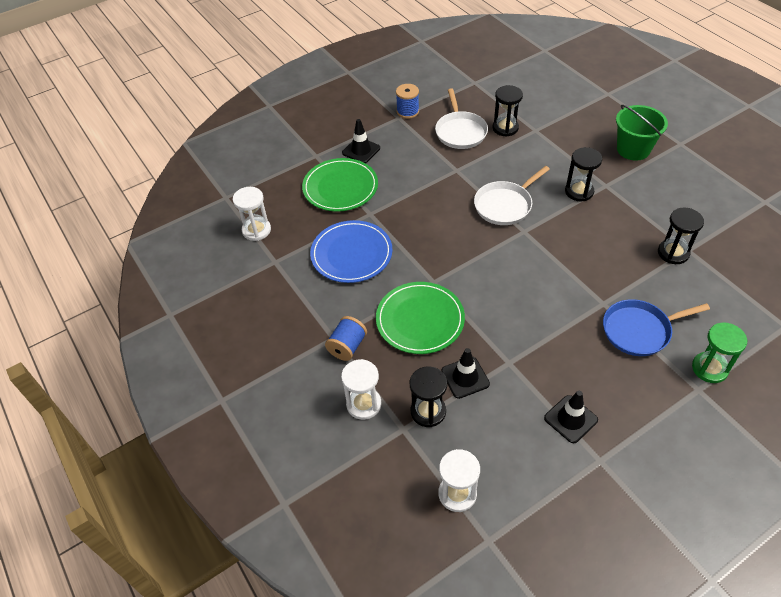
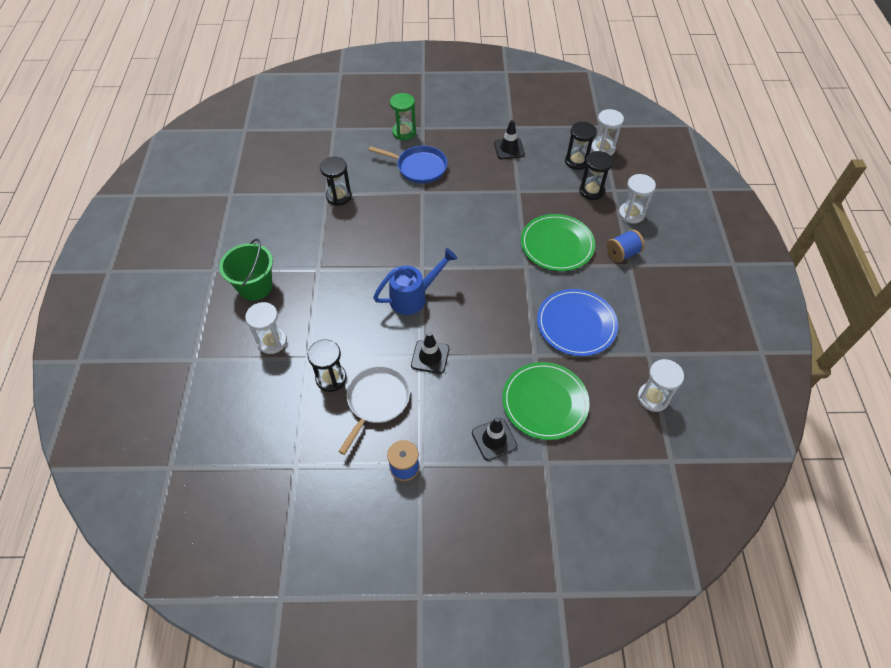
camera: 150 degrees left, 5 degrees up
(465, 377) = (553, 196): black traffic cone -> black traffic cone (430, 357)
(505, 205) = (414, 297): white pan -> blue watering can
(572, 126) = (272, 341): none -> white hourglass
(579, 191) = (344, 275): black hourglass -> black hourglass (577, 161)

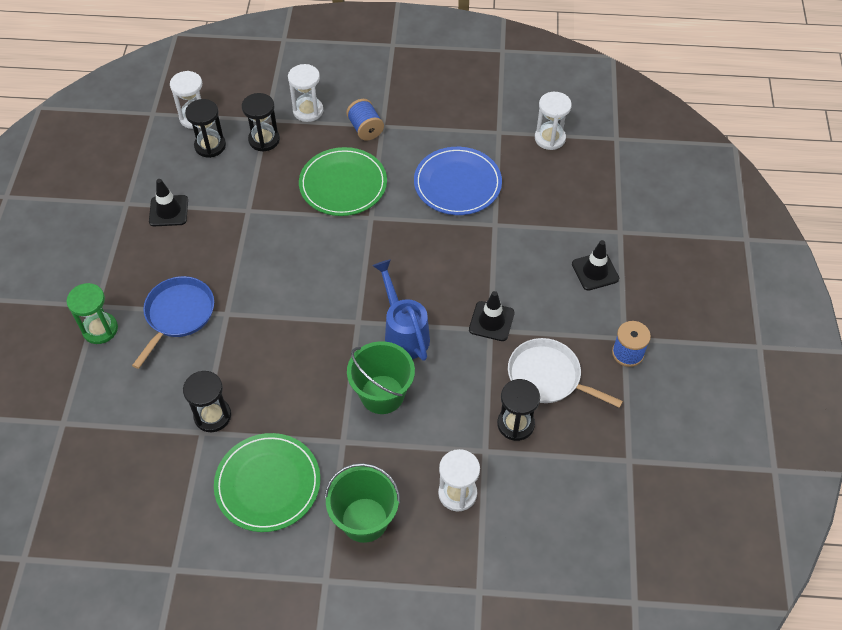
camera: 85 degrees left, 0 degrees up
(357, 288) = (382, 394): none -> green bucket
(545, 402) = (552, 224): green plate -> green plate (268, 484)

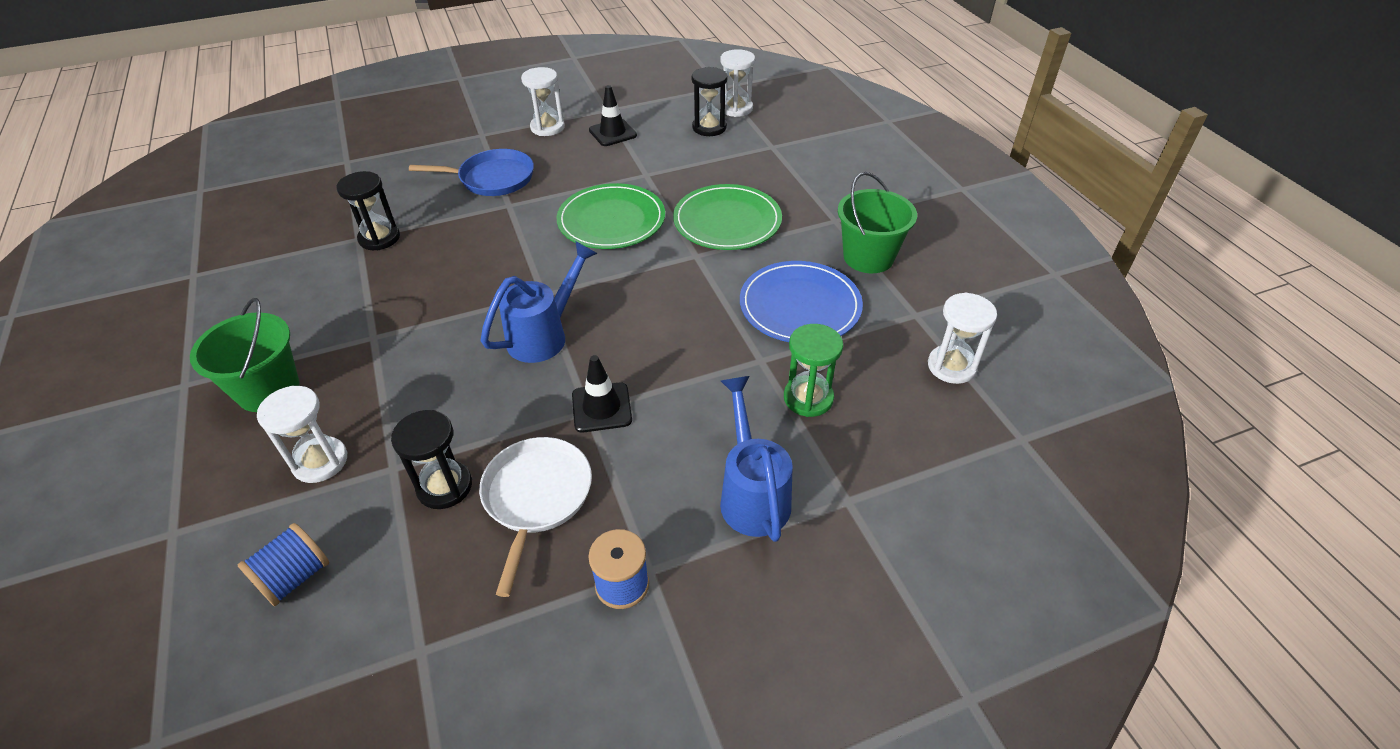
camera: 65 degrees right, 10 degrees down
(100, 329) = (456, 145): green hourglass -> green hourglass (808, 398)
(264, 140) = (744, 153): black hourglass -> none
(268, 484) = (304, 301): green plate -> green plate (611, 220)
(308, 111) = (807, 166): white hourglass -> white hourglass (547, 127)
(365, 129) = (819, 210): blue spool -> blue spool (295, 577)
(382, 394) = (448, 346): green bucket -> green bucket (868, 257)
(595, 271) = (752, 493): black traffic cone -> blue watering can

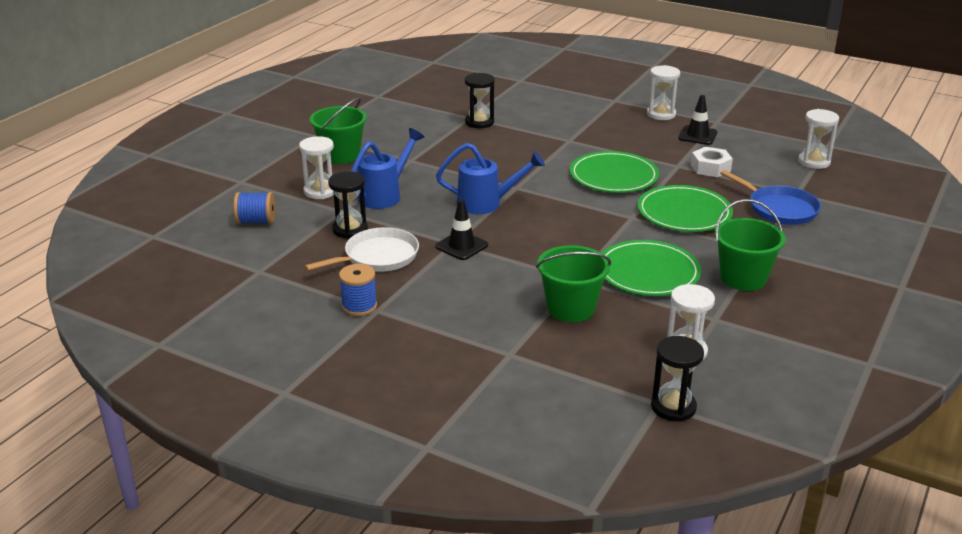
camera: 50 degrees right, 15 degrees down
(493, 178) = (583, 124): blue pan -> blue pan (779, 209)
(674, 161) = (710, 168): none -> white nut
(709, 127) = (771, 163): black hourglass -> black hourglass (673, 407)
(752, 493) = (470, 319): blue watering can -> blue watering can (385, 195)
(800, 306) = (648, 272): blue plate -> green plate
(808, 398) = (571, 308): green hourglass -> green bucket

